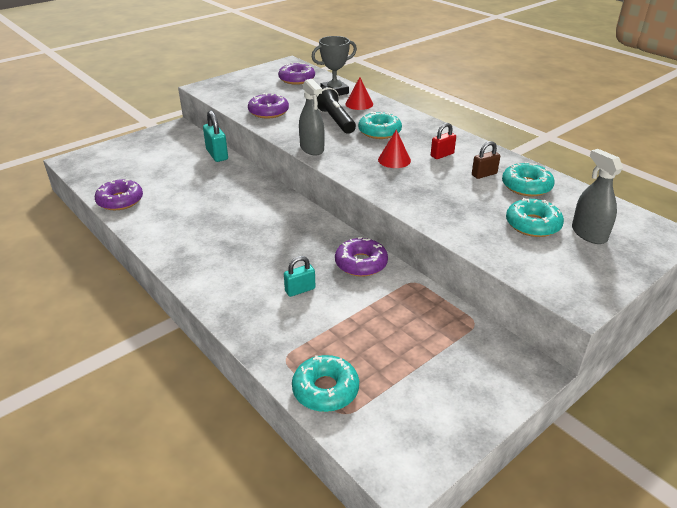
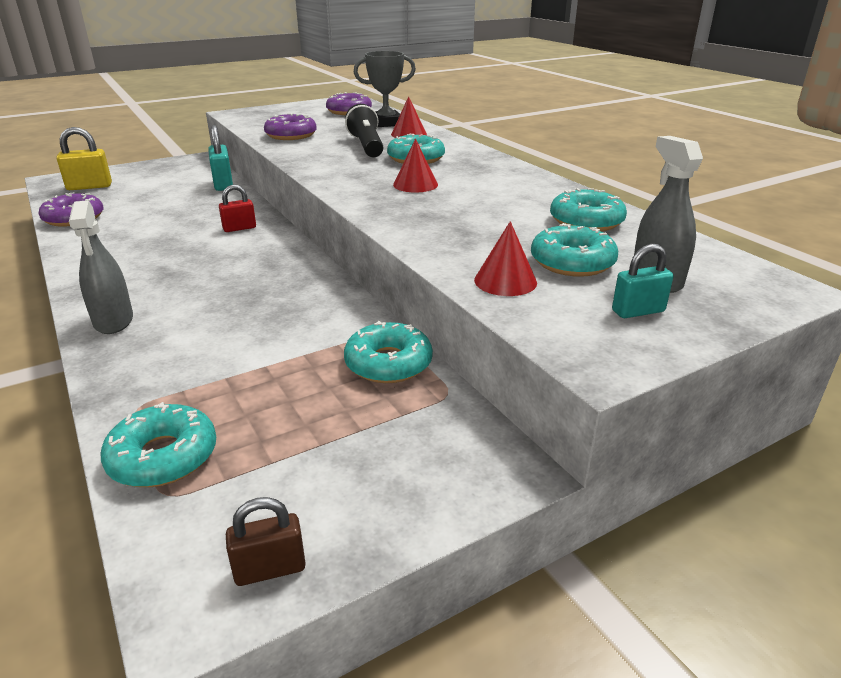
camera: 10 degrees right, 5 degrees down
(108, 166) = (89, 187): none -> yellow padlock
(300, 290) = (220, 327): turquoise padlock -> turquoise padlock (638, 311)
(312, 148) = (316, 168): grey spray bottle -> grey spray bottle (113, 321)
(361, 263) = (324, 305): purple donut -> none
(427, 305) = (388, 363): none -> turquoise donut
(442, 155) = (484, 184): red padlock -> red padlock (239, 228)
(484, 174) = (531, 205): brown padlock -> brown padlock (270, 569)
(498, 245) = (505, 281): none -> red cone

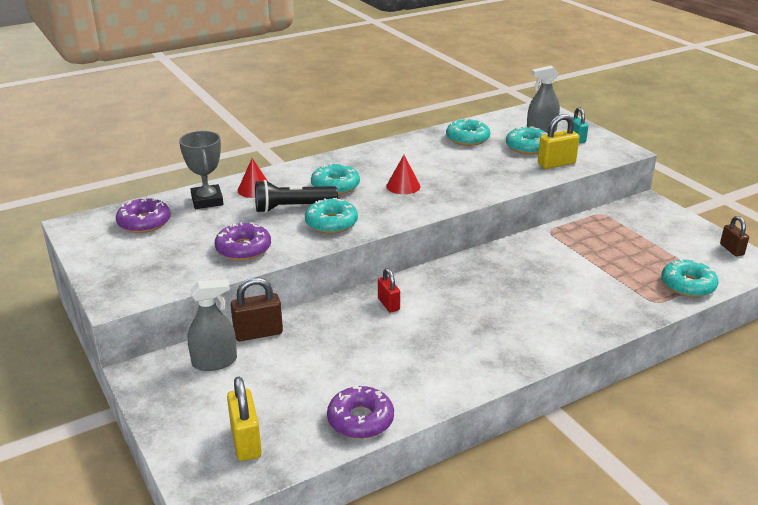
camera: 90 degrees left, 0 degrees up
(113, 321) = (567, 334): grey spray bottle -> grey spray bottle (214, 362)
(223, 184) = (258, 333): turquoise padlock -> brown padlock
(388, 363) = (581, 229): turquoise donut -> turquoise donut (331, 223)
(505, 281) = (556, 164): red cone -> yellow padlock

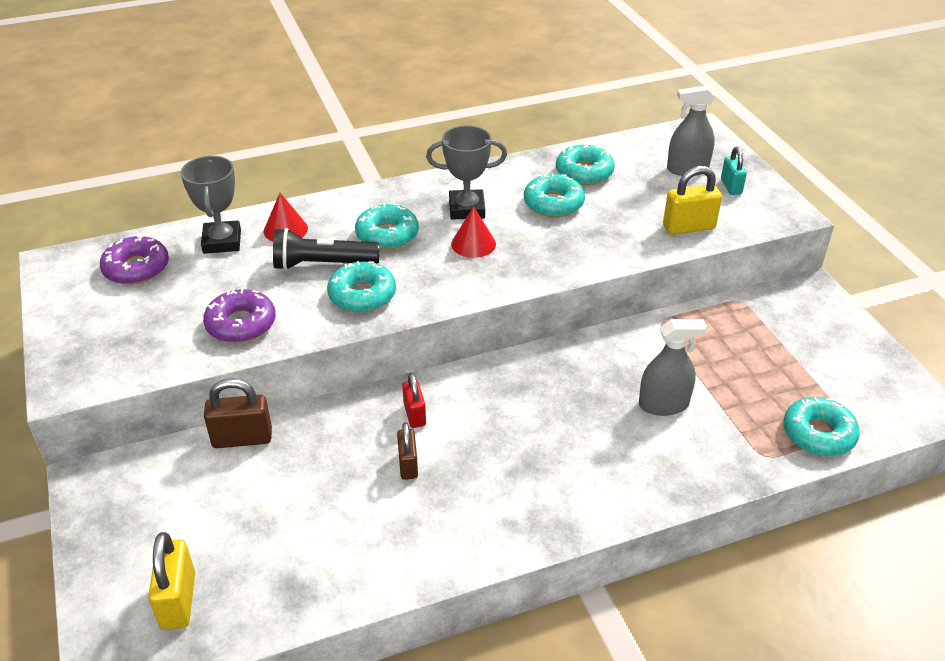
camera: 10 degrees right, 10 degrees up
(214, 362) = (177, 475): grey spray bottle -> grey spray bottle (663, 404)
(360, 420) = (324, 589): purple donut -> none
(389, 166) = (467, 209): none -> grey trophy
(527, 147) = (659, 194): turquoise donut -> turquoise donut (553, 203)
(731, 249) = (900, 382): brown padlock -> brown padlock (408, 465)

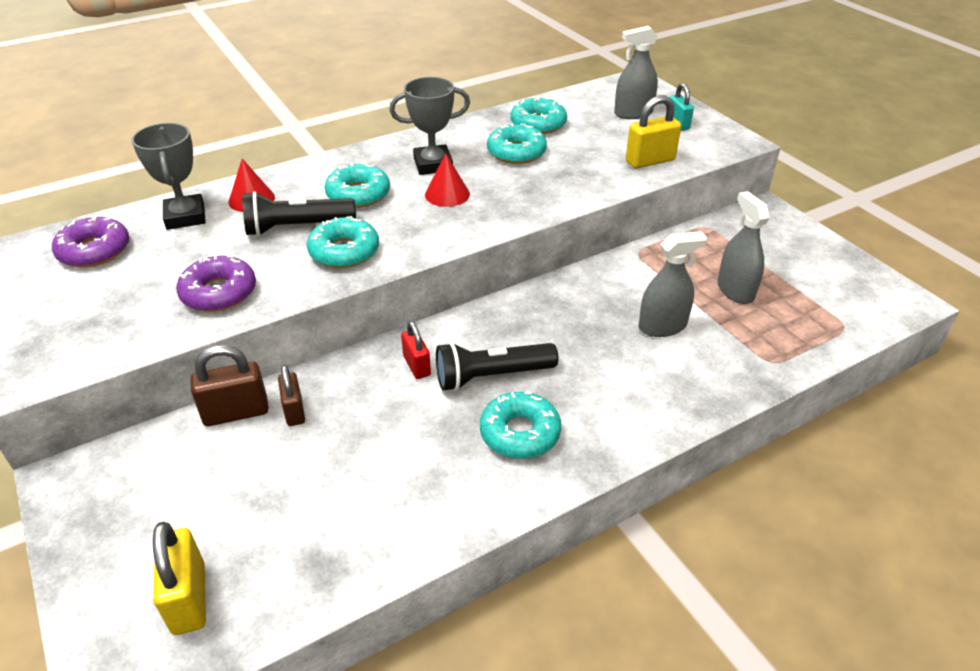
camera: 10 degrees left, 0 degrees up
(408, 465) = (420, 416): brown padlock -> brown padlock (294, 411)
(483, 434) = (492, 376): none -> black flashlight
(750, 375) = (735, 290): none -> grey spray bottle
(818, 434) = (815, 335): turquoise donut -> turquoise donut (520, 433)

